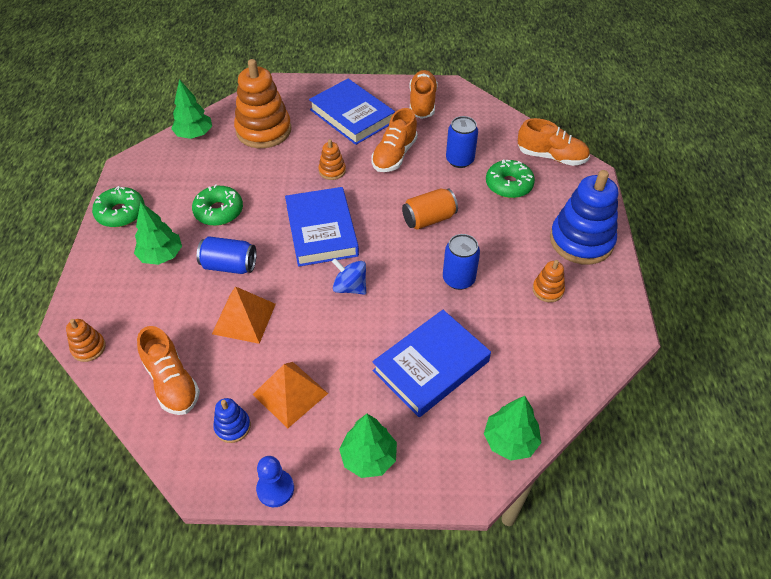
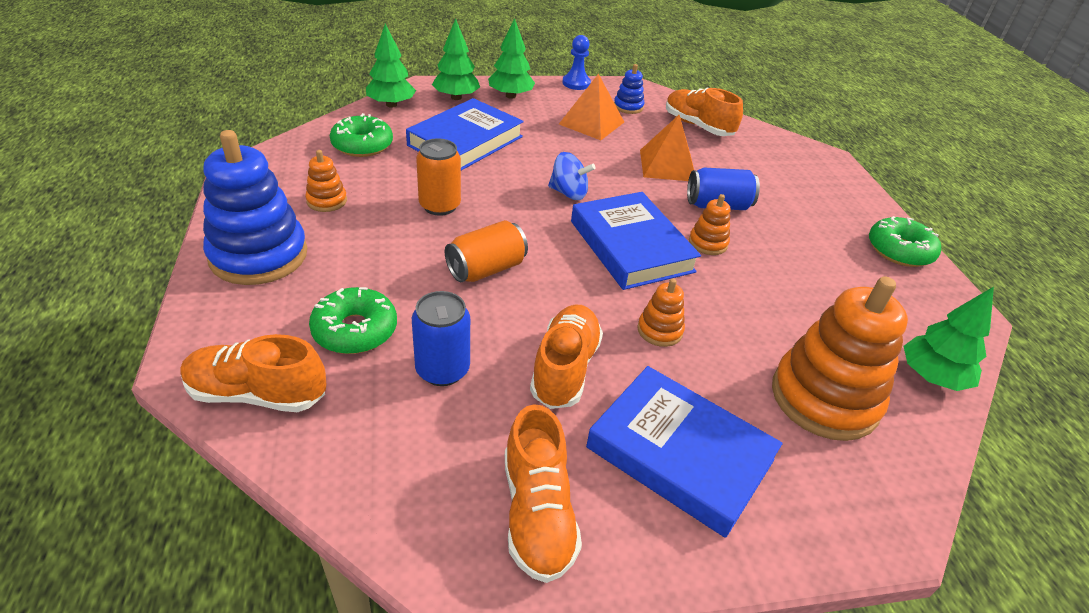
camera: 165 degrees right, 10 degrees down
(89, 348) = (791, 142): orange stacking toy -> orange stacking toy (708, 243)
(161, 255) = (802, 210): green tree -> green tree (456, 97)
(219, 211) = (781, 260): green donut -> green donut (362, 145)
(458, 279) = (440, 206): blue can -> orange can

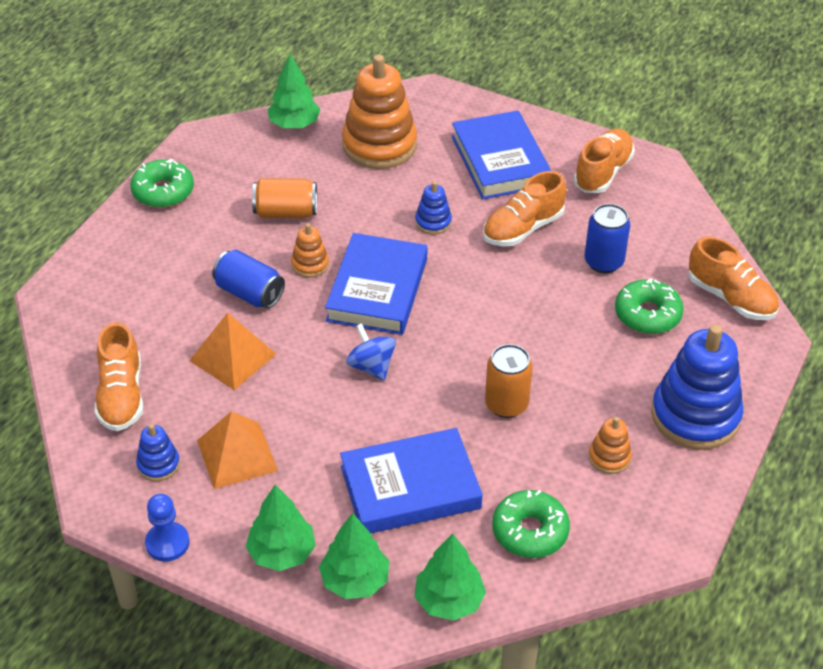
camera: 140 degrees left, 5 degrees up
(486, 269) = (516, 321): orange can -> orange can (286, 212)
(659, 330) = (433, 222): orange stacking toy -> blue stacking toy

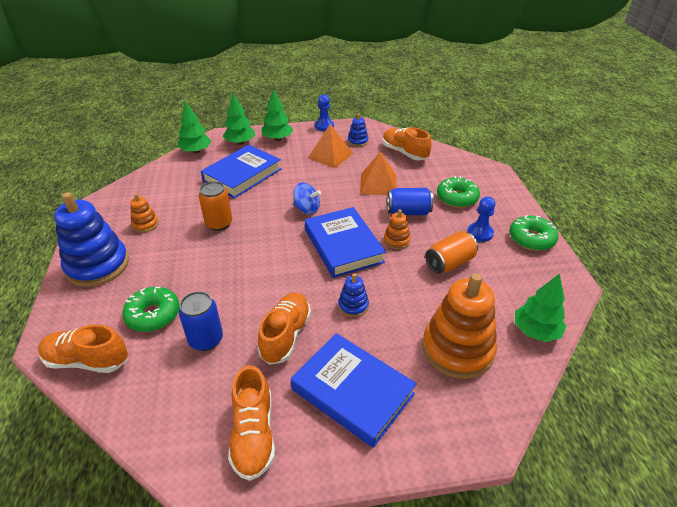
camera: 145 degrees right, 5 degrees down
(206, 225) = (480, 233): none -> blue pawn
(530, 531) = (173, 182): green donut -> green donut (457, 198)

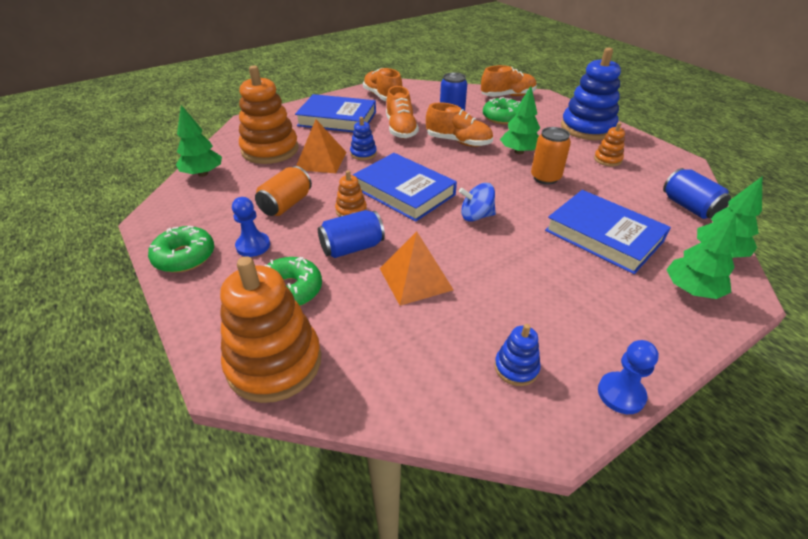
camera: 155 degrees right, 0 degrees up
(162, 175) = (689, 207): none -> blue can
(242, 175) = (603, 236): blue book -> blue book turned 60 degrees counterclockwise
(277, 139) = (652, 320): green tree -> green tree (519, 152)
(330, 155) = (530, 312): orange pyramid -> orange pyramid (321, 160)
(404, 153) = (410, 366): orange shoe -> orange shoe (458, 142)
(469, 169) = (274, 363): none -> orange stacking toy

